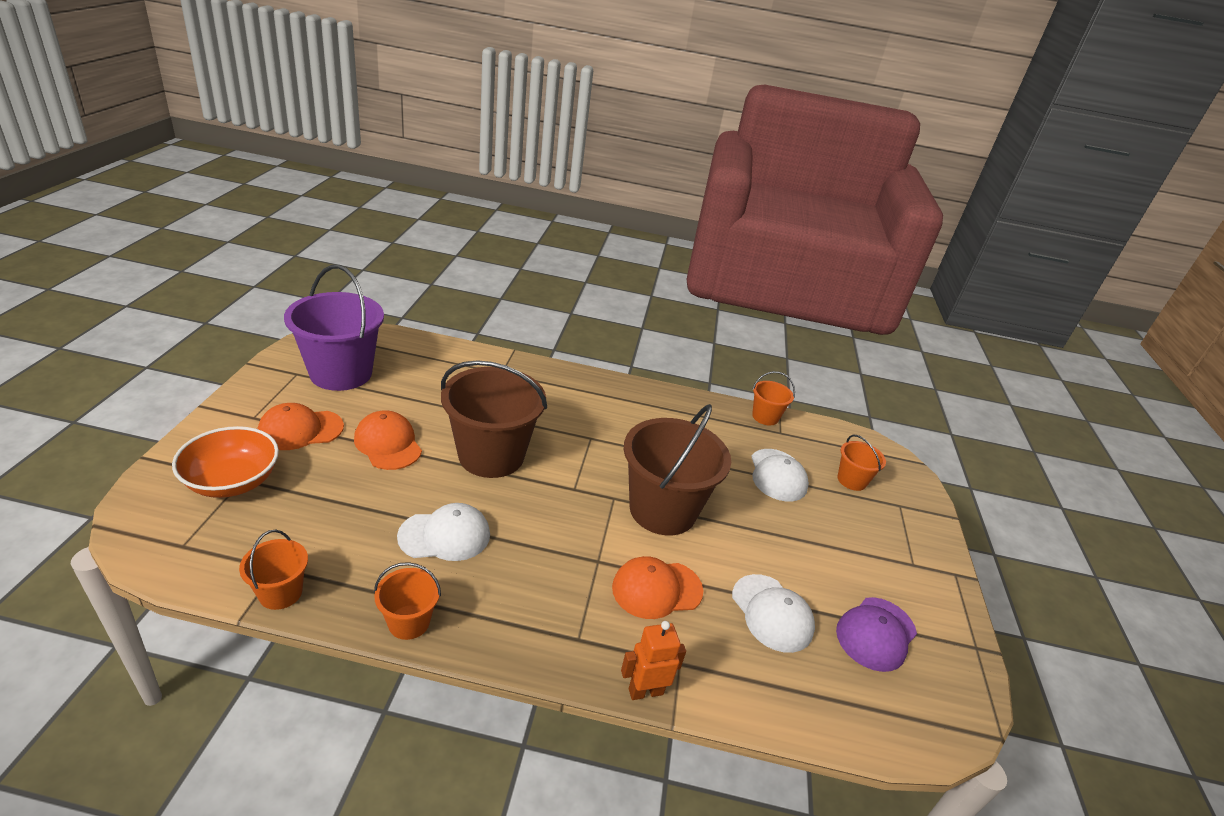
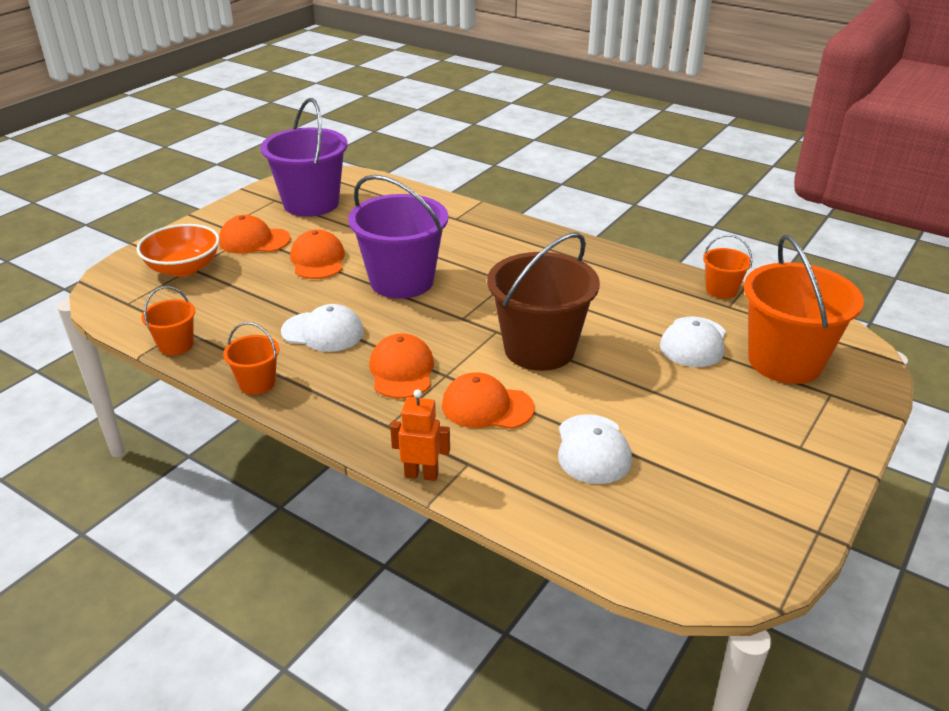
camera: 30 degrees right, 0 degrees up
(491, 455) = (402, 281): brown bucket -> purple bucket
(553, 566) = (401, 371): none -> orange cap
(851, 480) = (785, 361): orange bucket -> orange bucket, size x2.09
(876, 634) = (699, 491): purple cap -> none

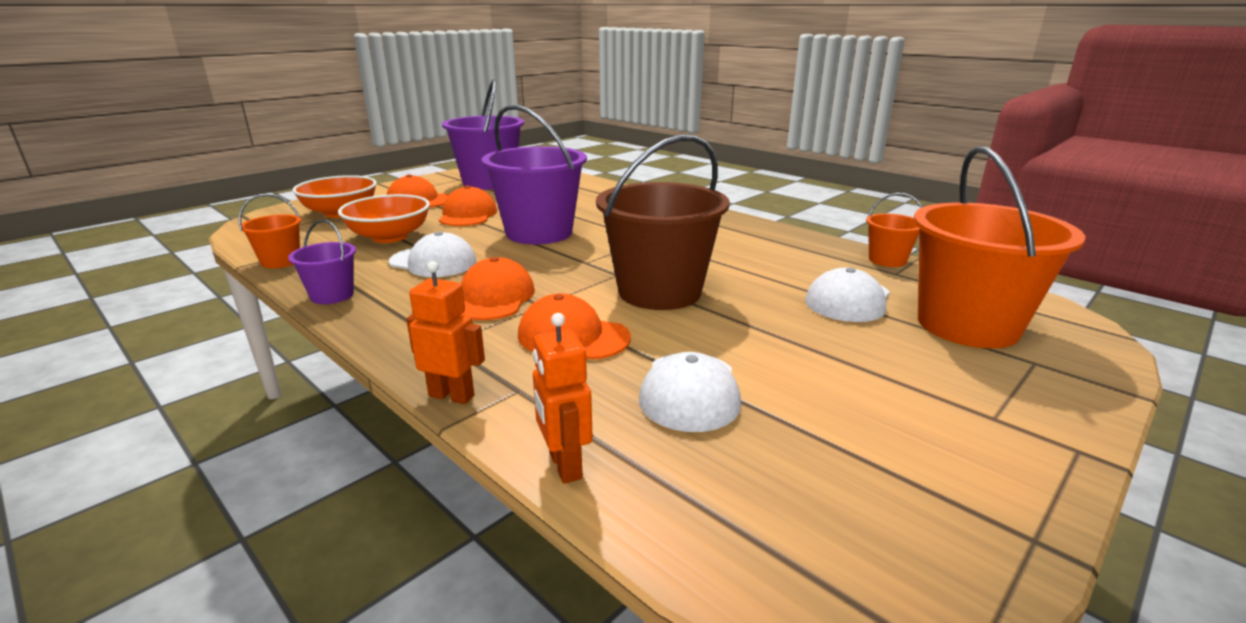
camera: 10 degrees right, 10 degrees down
(257, 383) = (332, 295): orange bucket -> purple bucket
(259, 300) = (389, 237): none -> orange bowl
(528, 520) = (564, 466): none -> orange robot

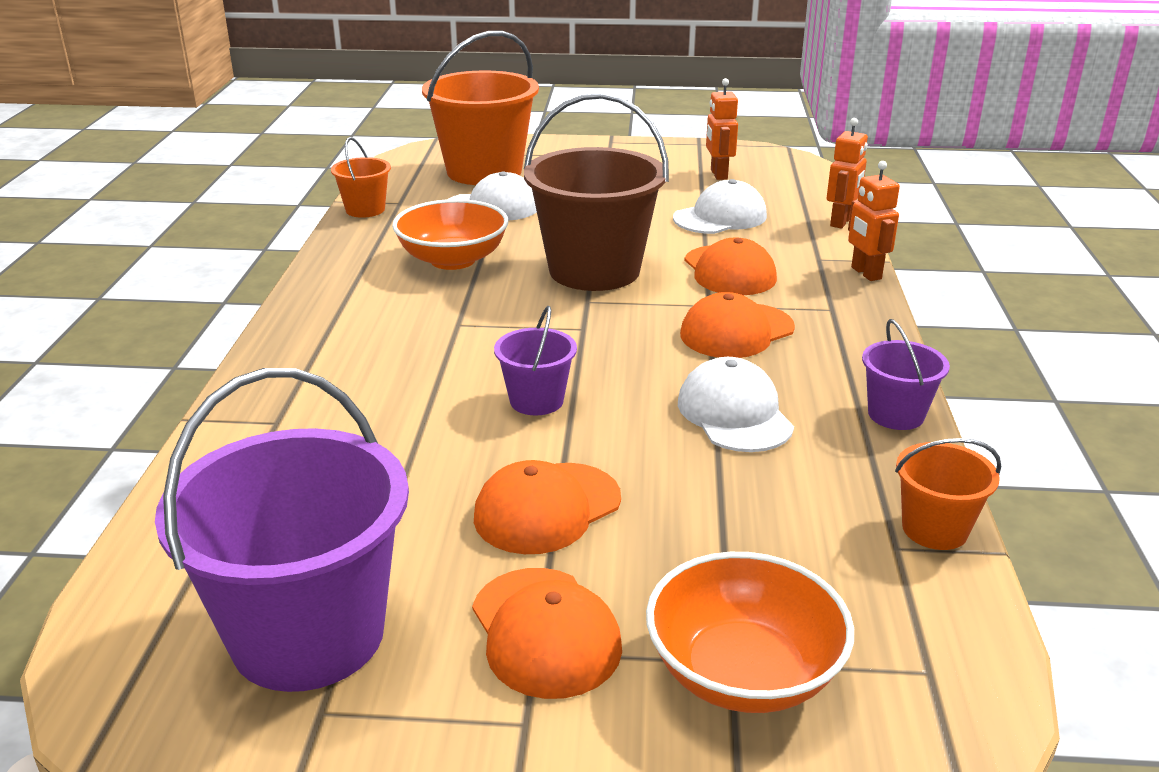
camera: 130 degrees left, 5 degrees up
(389, 237) = (732, 509): orange bowl -> orange bowl (453, 260)
(539, 233) = (536, 401): purple bucket -> purple bucket, size x0.48
(841, 469) = (718, 174): none -> orange robot

